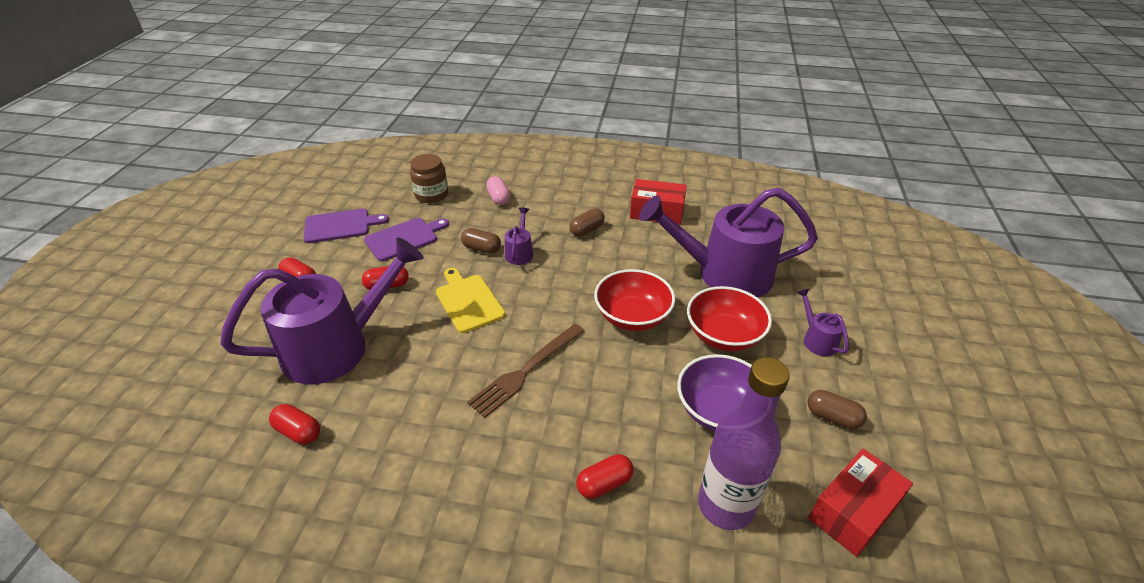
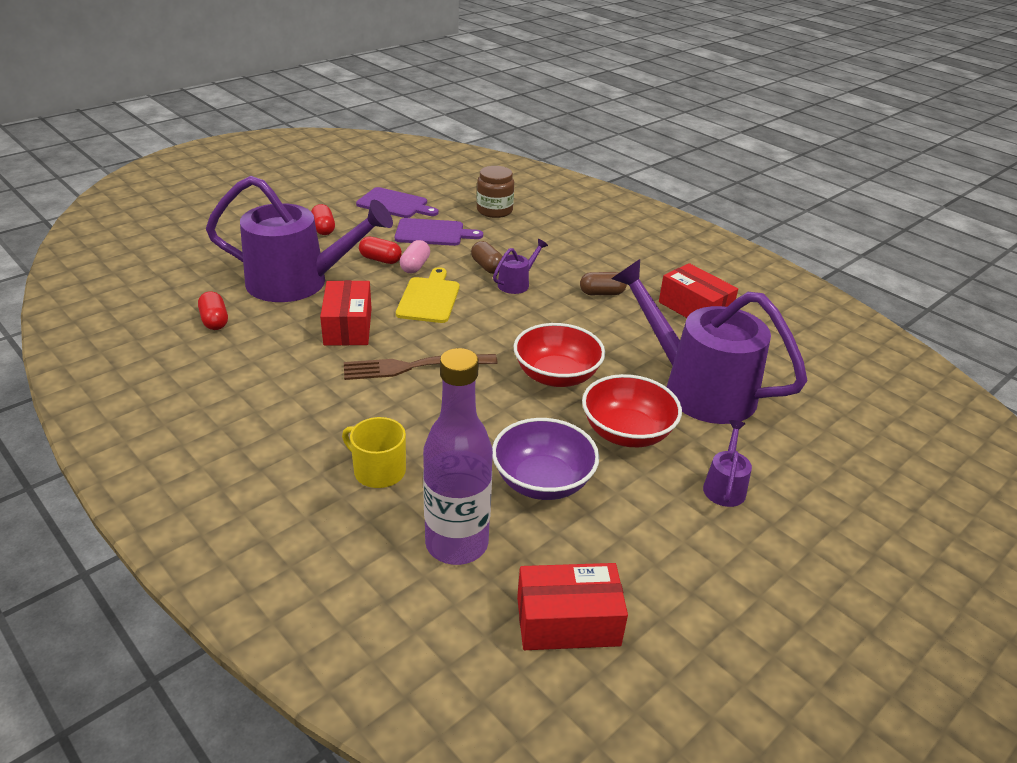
camera: 35 degrees right, 5 degrees down
(431, 365) = (348, 326): none -> red box
(498, 198) = (550, 236): pink capsule -> pink capsule (415, 266)
(604, 484) = (378, 471): red capsule -> yellow mug
(832, 417) = (650, 549): brown capsule -> none

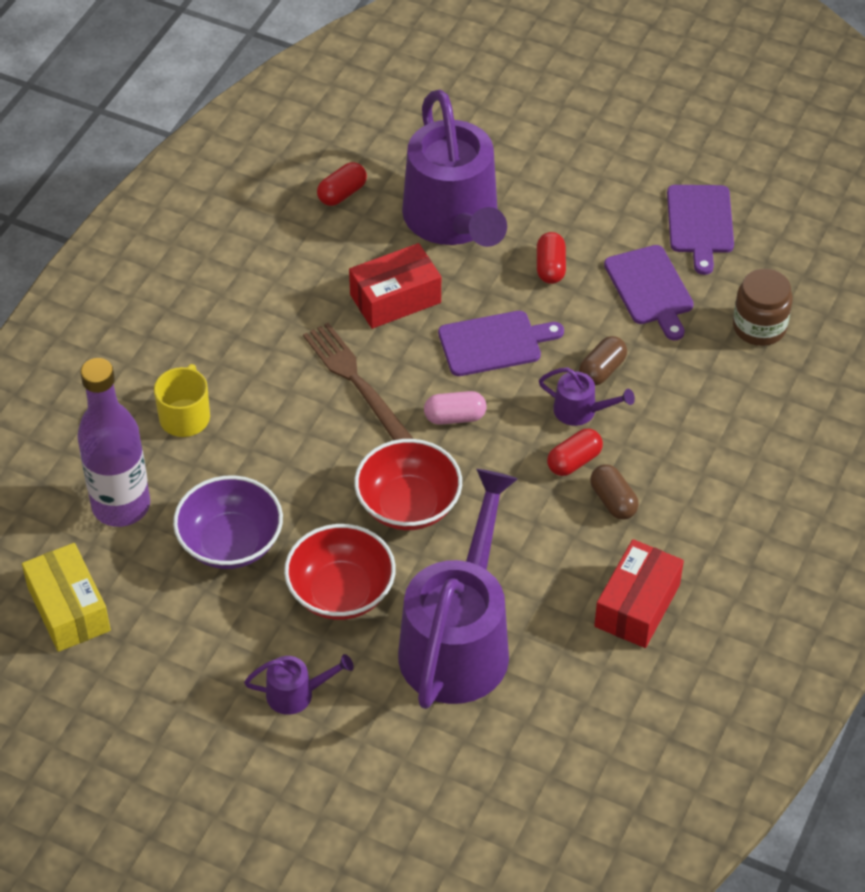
camera: 70 degrees right, 15 degrees up
(323, 229) = (586, 187): red capsule -> red capsule (574, 461)
(415, 266) = (557, 303): pink capsule -> pink capsule (455, 417)
(429, 298) = (494, 343): yellow cutting board -> purple cutting board
(568, 621) = (69, 609): red box -> yellow box

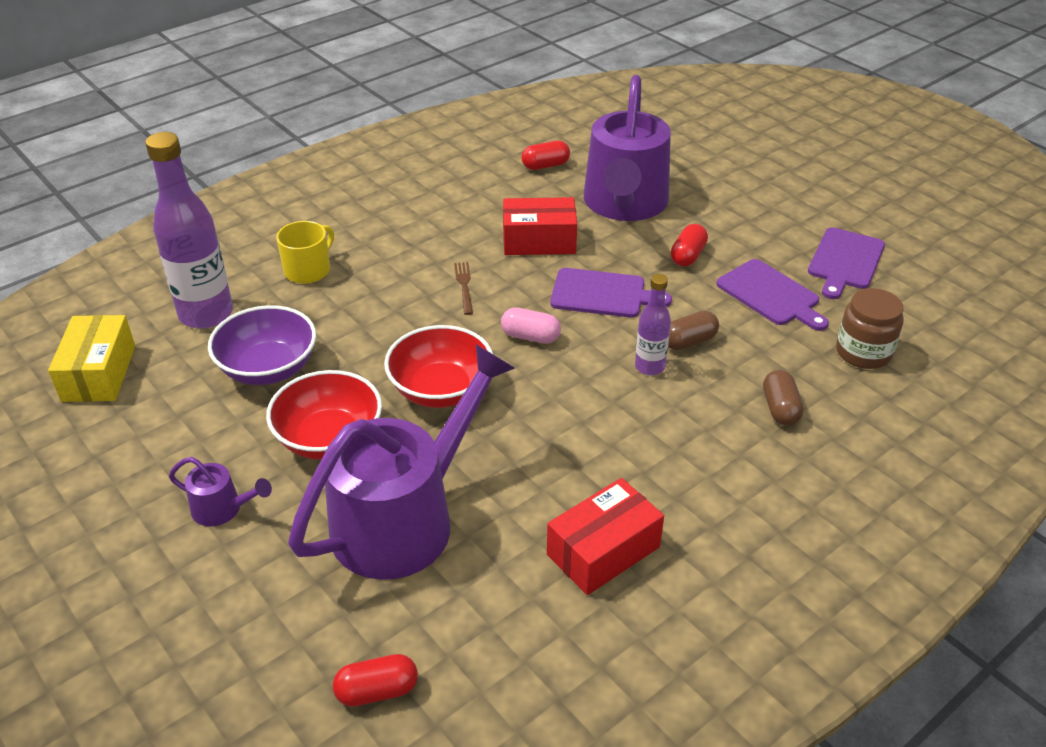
camera: 25 degrees right, 10 degrees down
(355, 380) = (464, 286): brown fork -> brown fork, size x0.52
(574, 461) = (617, 404): red capsule -> red capsule (377, 691)
(581, 411) = (649, 367): purple watering can -> purple bottle
(613, 501) = (635, 449): brown capsule -> brown capsule (780, 408)
(650, 289) = (770, 295): purple cutting board -> purple cutting board turned 45 degrees counterclockwise

